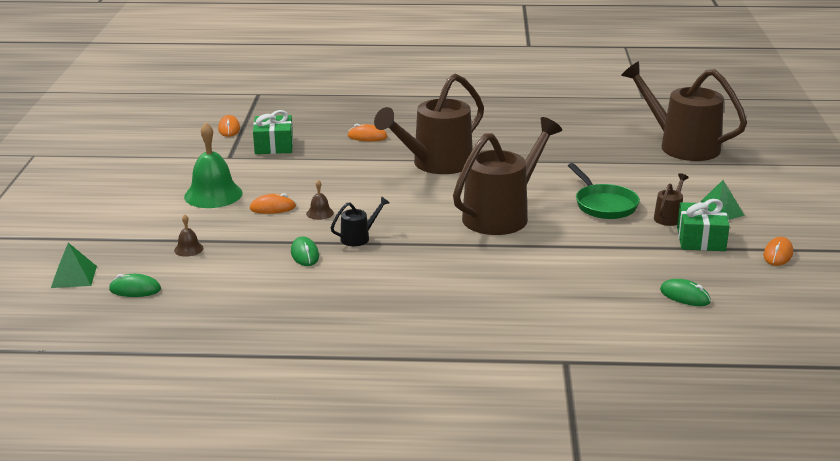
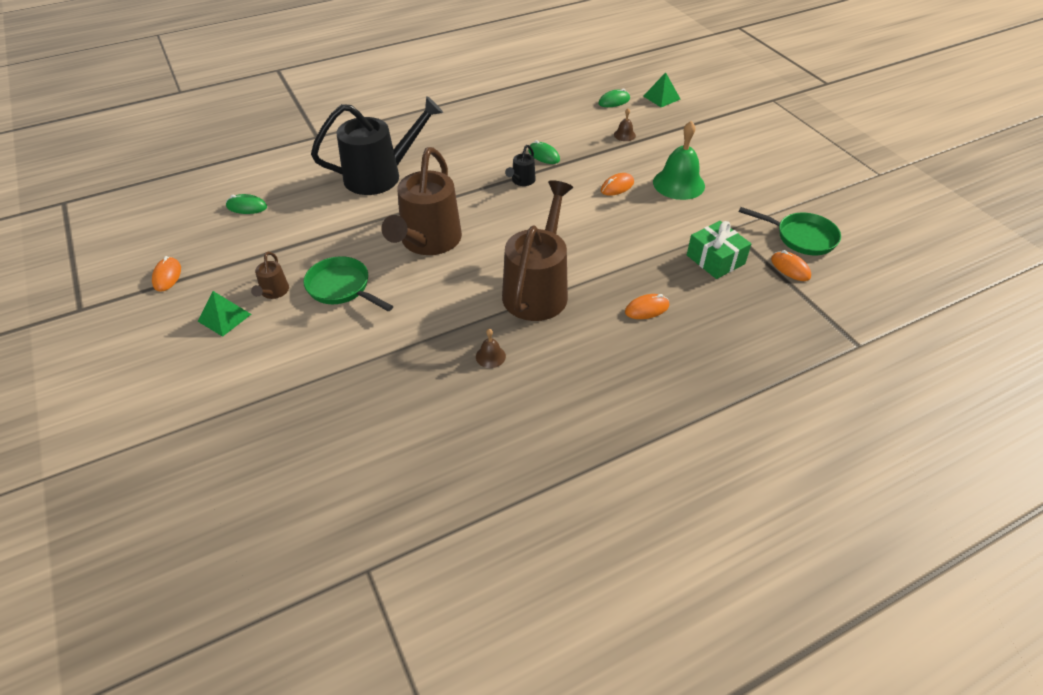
camera: 150 degrees right, 20 degrees up
(185, 140) = (801, 237): none -> green pan
(320, 213) = (576, 194): brown bell -> brown bell (490, 356)
(508, 286) = (381, 175): none -> black watering can
(681, 146) = (281, 435): brown watering can -> none
(700, 239) = (239, 272): green gift -> none

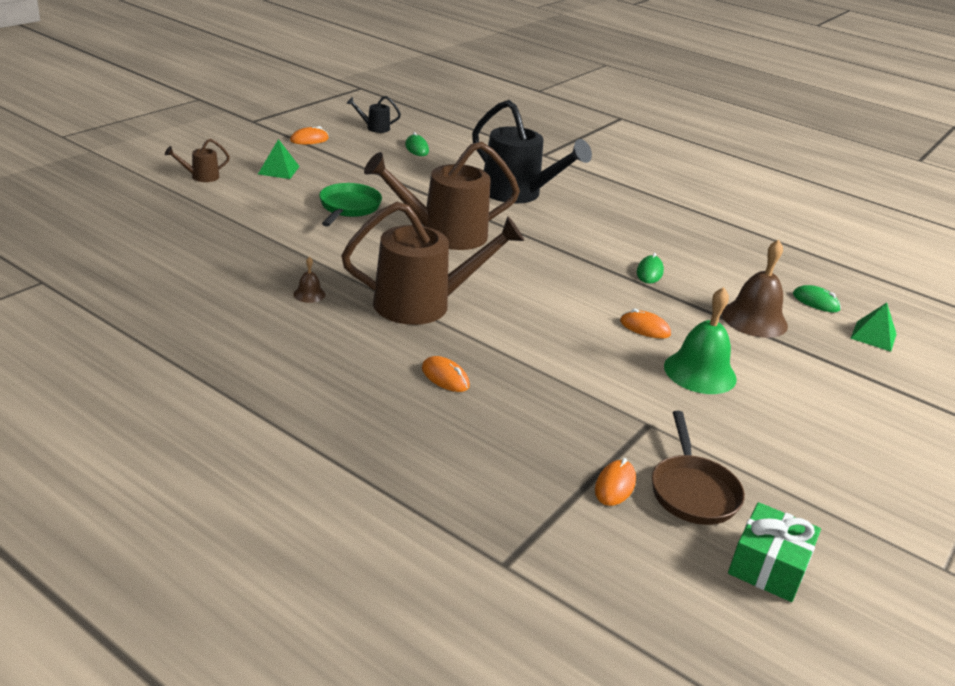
camera: 60 degrees right, 15 degrees down
(273, 292) = (321, 181): brown watering can -> brown watering can (200, 177)
(521, 181) = (589, 267): black watering can -> black watering can (374, 128)
(624, 135) = (754, 319): brown bell -> brown bell, size x2.18
(715, 259) = (576, 418): green gift -> green gift (768, 566)
(801, 237) = (692, 491): green pan -> brown pan

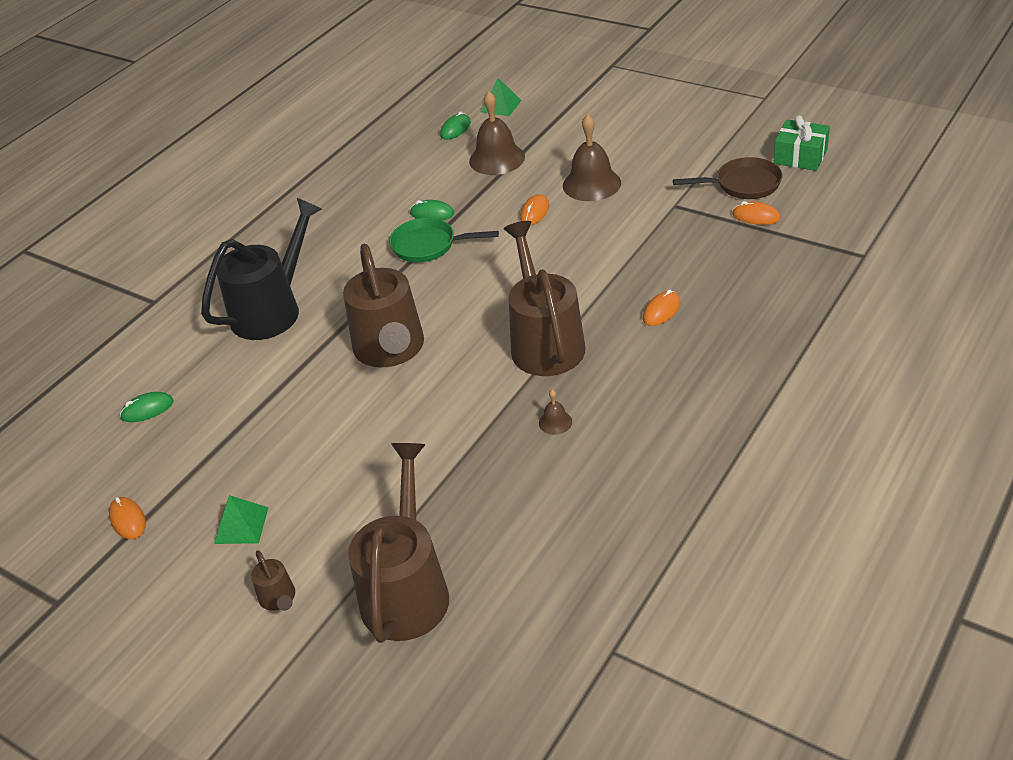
camera: 85 degrees left, 10 degrees up
(173, 216) = (407, 588): none -> brown watering can
(348, 207) = (342, 435): green pan -> green pan (428, 245)
(374, 128) = (76, 463): black watering can -> none
(700, 372) = (591, 184): green bell -> brown bell

